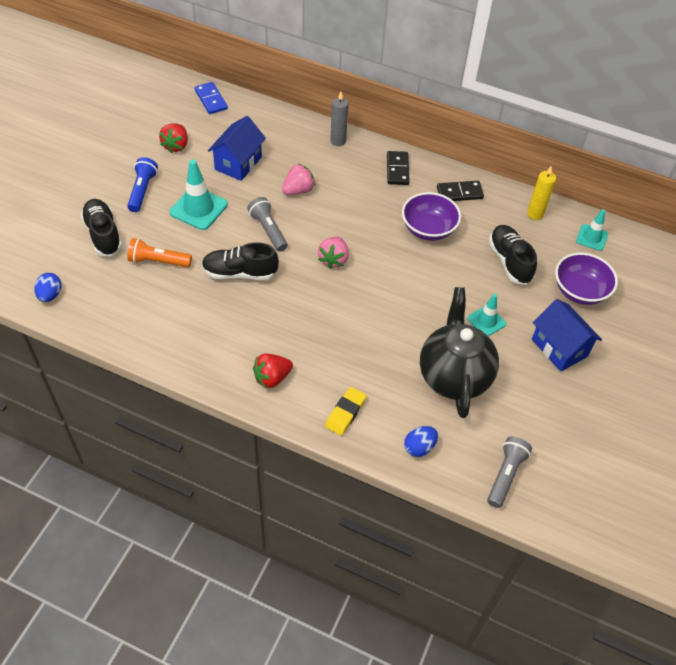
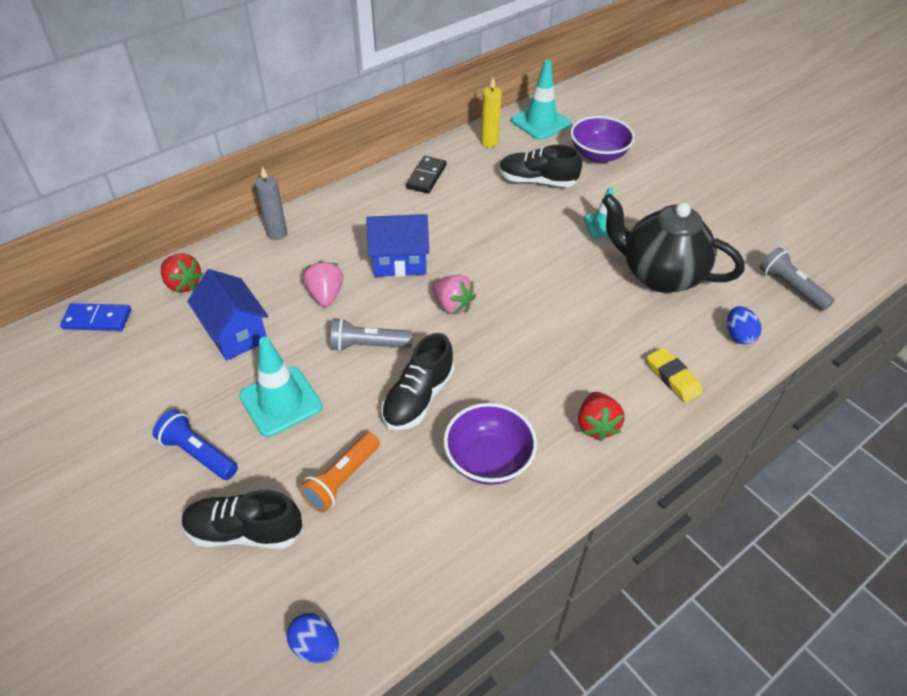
camera: 60 degrees left, 5 degrees down
(176, 146) = (147, 386): red strawberry -> red strawberry (183, 284)
(397, 169) = (359, 206): black domino -> none
(428, 229) = (459, 217): purple bowl -> purple bowl (488, 460)
(559, 347) = (657, 193): blue house -> blue house (399, 261)
(592, 237) = (540, 122): turquoise traffic cone -> turquoise traffic cone, size x1.63

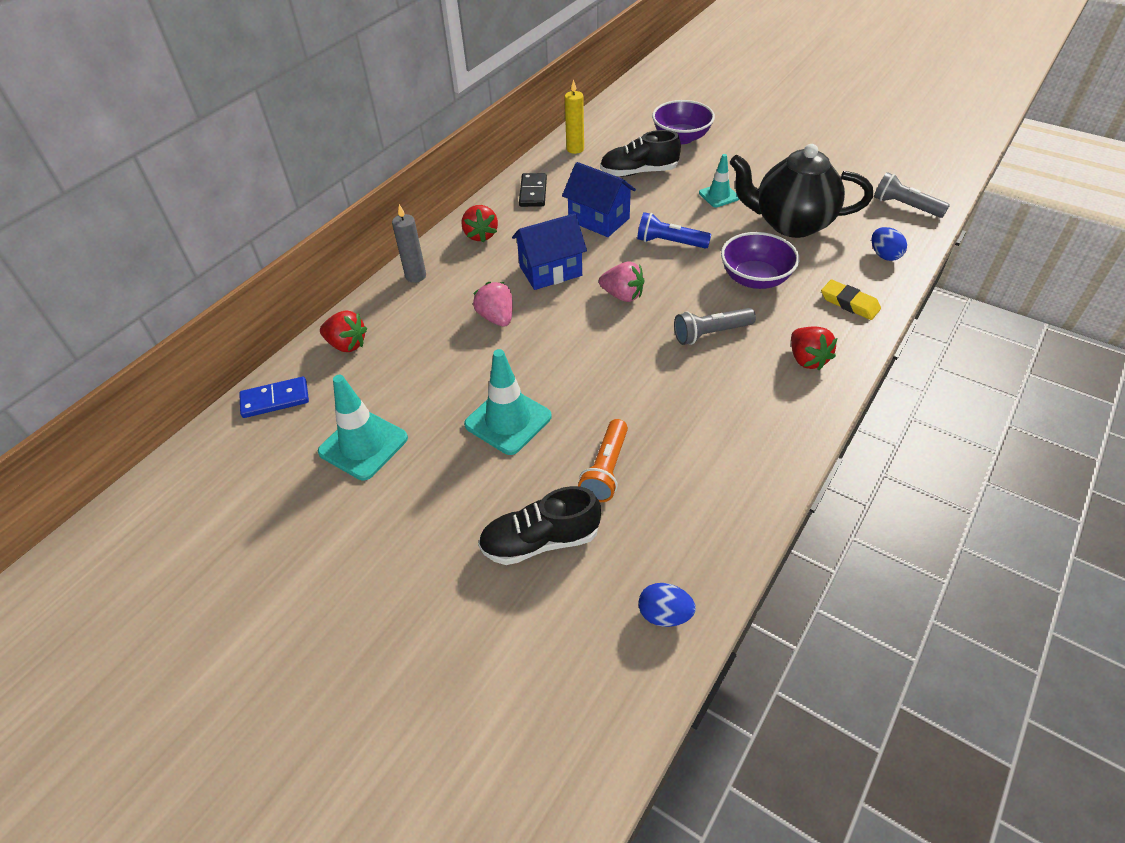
camera: 15 degrees left, 0 degrees up
(198, 453) = (454, 488): blue flashlight -> blue flashlight (670, 242)
(235, 333) = (427, 374): blue house -> blue house (599, 220)
(356, 208) = (481, 235): none -> red strawberry
(368, 345) = (563, 350): grey flashlight -> grey flashlight (711, 333)
(418, 398) = (636, 381): black shoe -> none
(488, 460) = (730, 414): purple bowl -> purple bowl (755, 278)
(540, 122) = (613, 122): turquoise traffic cone -> turquoise traffic cone (363, 445)

